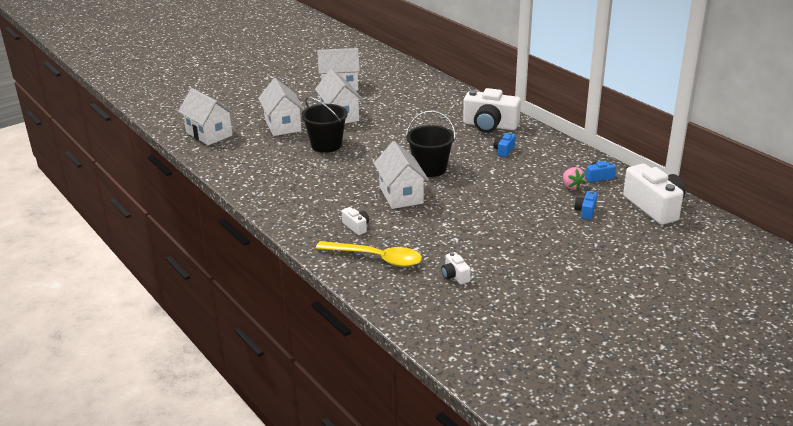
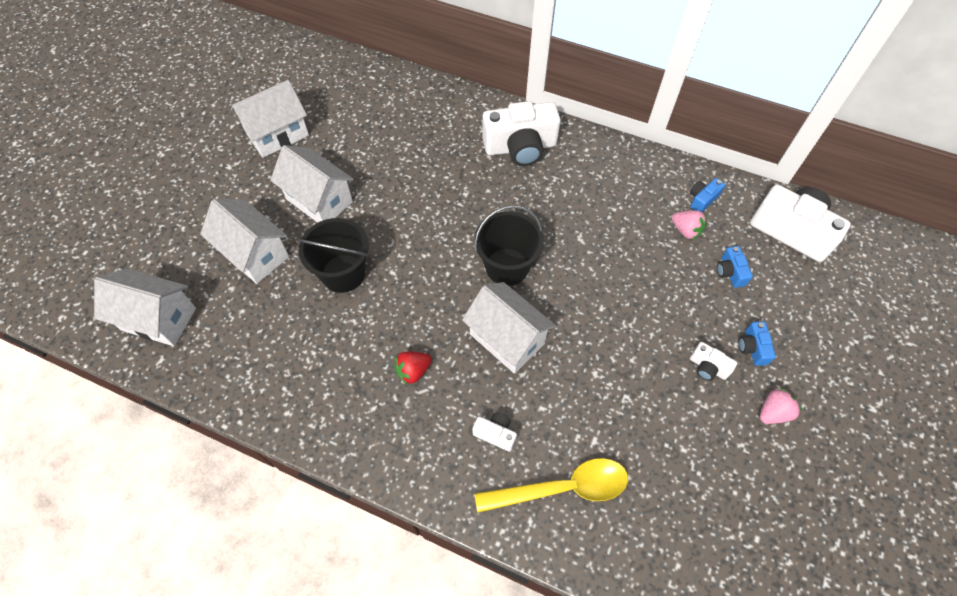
camera: 30 degrees left, 30 degrees up
(331, 190) = (413, 371): none -> red strawberry
(455, 276) = (674, 474): white camera -> white camera (708, 367)
(504, 150) = (568, 191): blue camera -> blue camera (752, 348)
(553, 274) = (773, 412): none -> pink strawberry

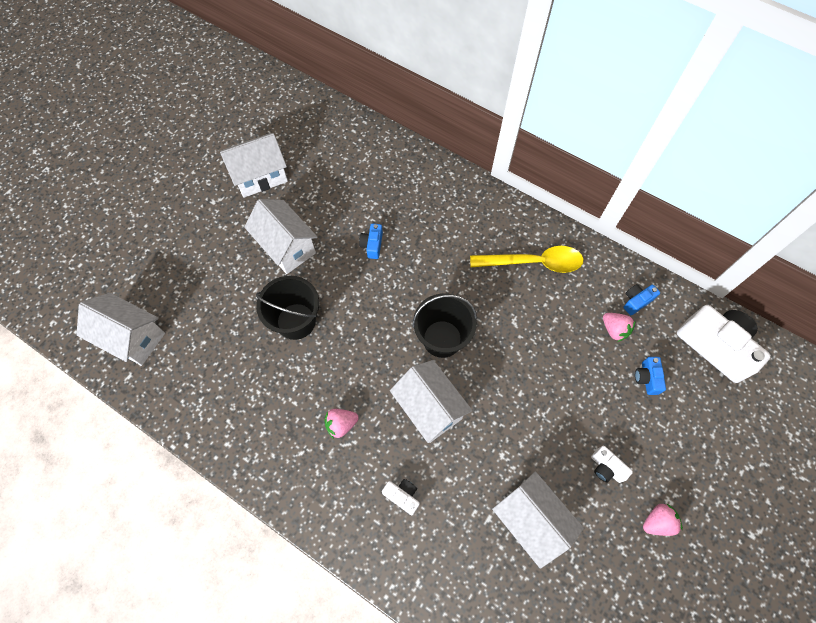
camera: 10 degrees right, 5 degrees up
(255, 254) = (222, 290): white house -> white house (530, 520)
(413, 371) = (341, 424): red strawberry -> pink strawberry
(520, 147) = (476, 222): white camera -> none
(562, 488) = (451, 557): yellow spoon -> yellow spoon (533, 263)
(752, 348) = (651, 456): blue camera -> blue camera (372, 245)

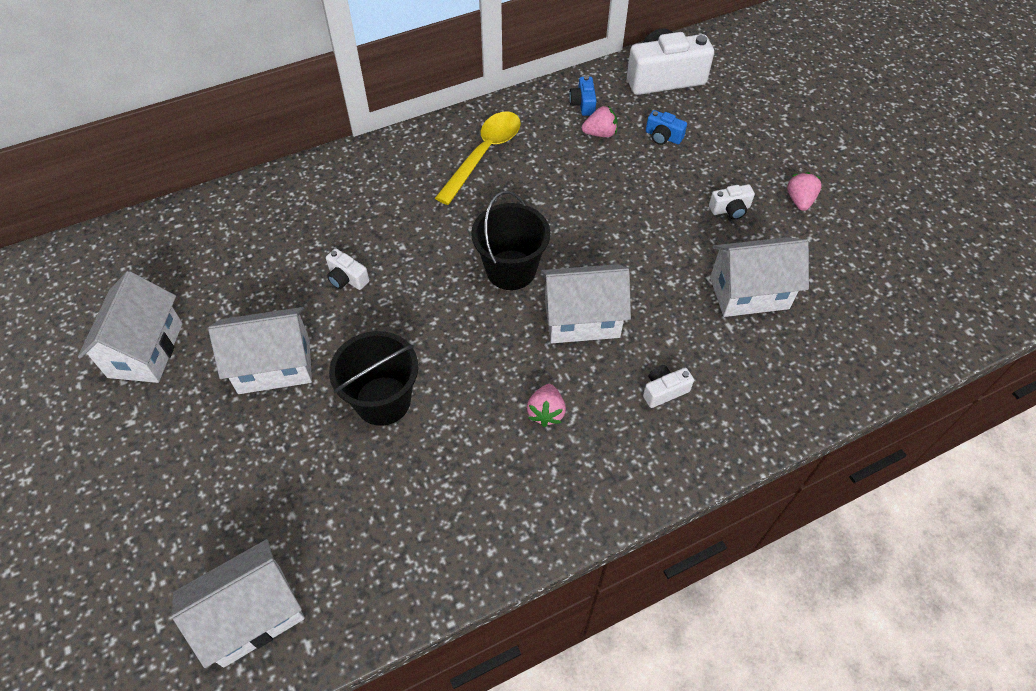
camera: 60 degrees left, 10 degrees down
(372, 245) = (347, 278): blue camera -> white camera

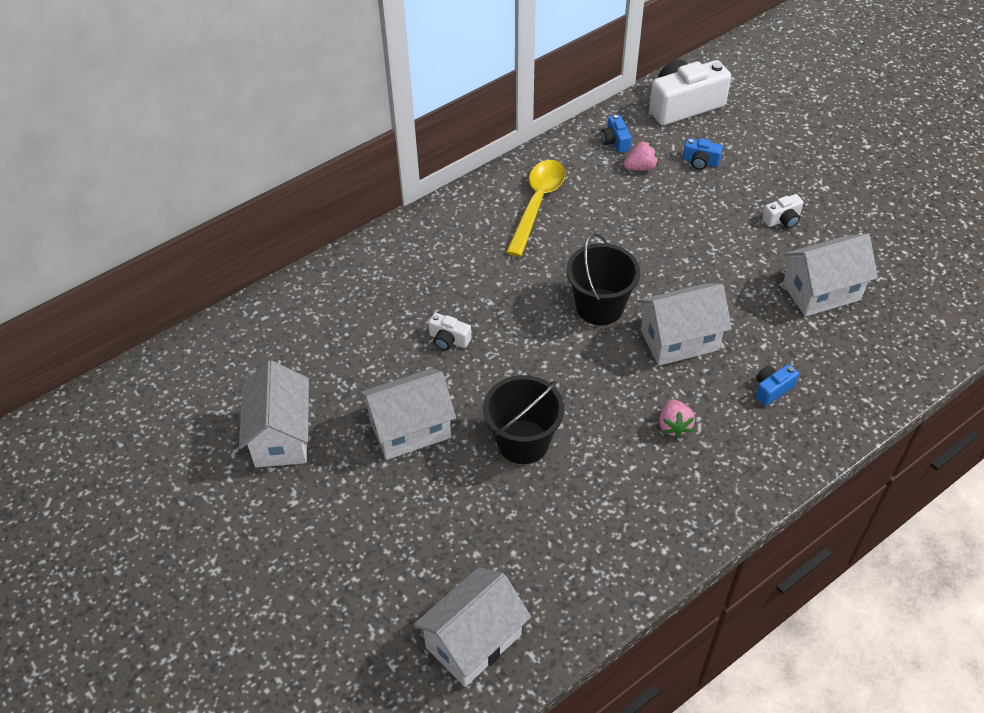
camera: 10 degrees left, 5 degrees down
(664, 391) = (772, 389): white camera -> blue camera
(799, 200) = (842, 202): pink strawberry -> none

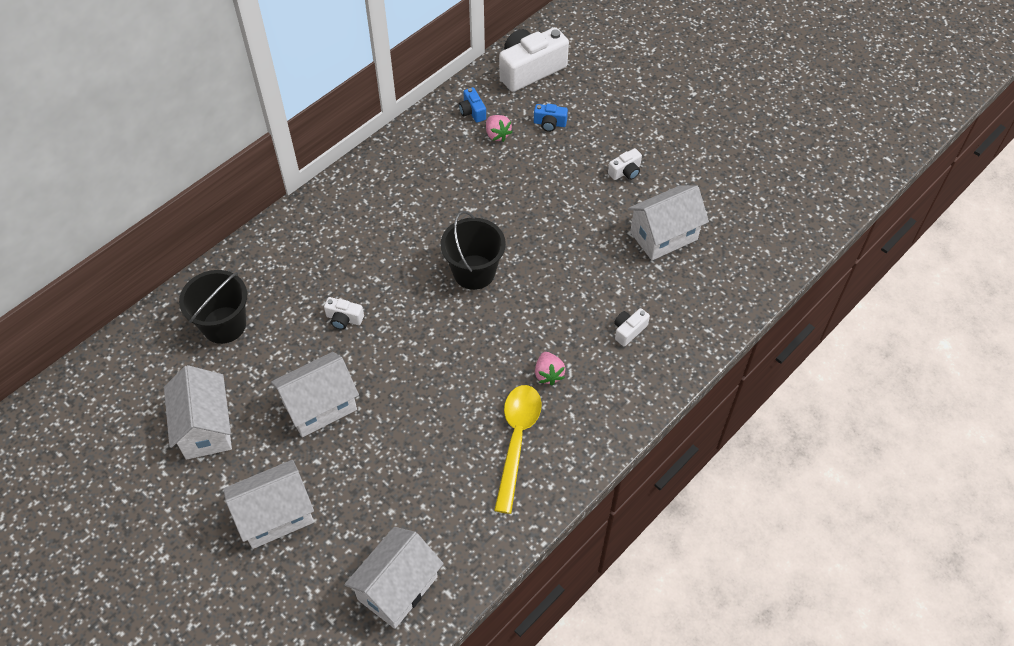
camera: 10 degrees left, 5 degrees up
(523, 442) = (420, 405): black bucket -> black bucket (224, 325)
(537, 204) = (409, 180): yellow spoon -> yellow spoon (517, 441)
(640, 167) = (497, 135): pink strawberry -> pink strawberry turned 90 degrees clockwise
(679, 340) = (546, 295): white house -> white house (275, 515)
(772, 389) = (629, 330): blue camera -> white camera

